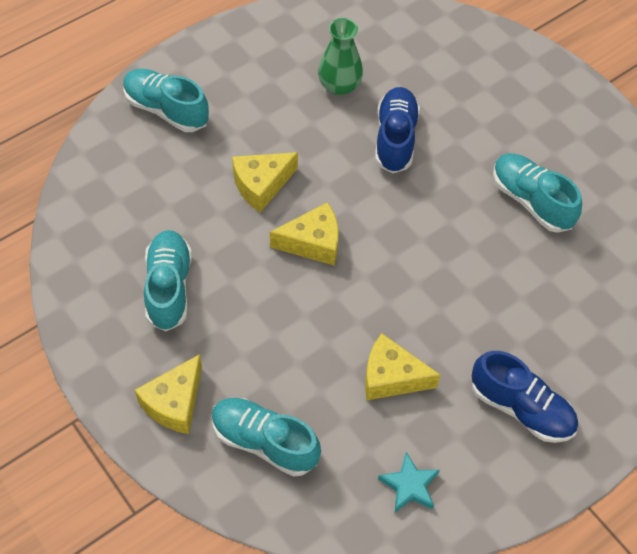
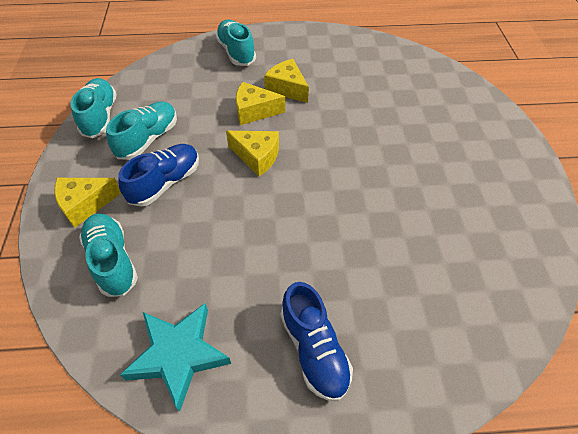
camera: 35 degrees right, 5 degrees down
(339, 85) = (351, 81): green vase -> none
(391, 377) = (234, 267): yellow cheese -> yellow cheese (287, 88)
(395, 139) = (364, 123): blue shoe -> blue shoe (165, 183)
(409, 485) = (178, 355): turquoise star -> turquoise star, size x1.80
(531, 201) = (436, 204): turquoise shoe -> turquoise shoe (100, 117)

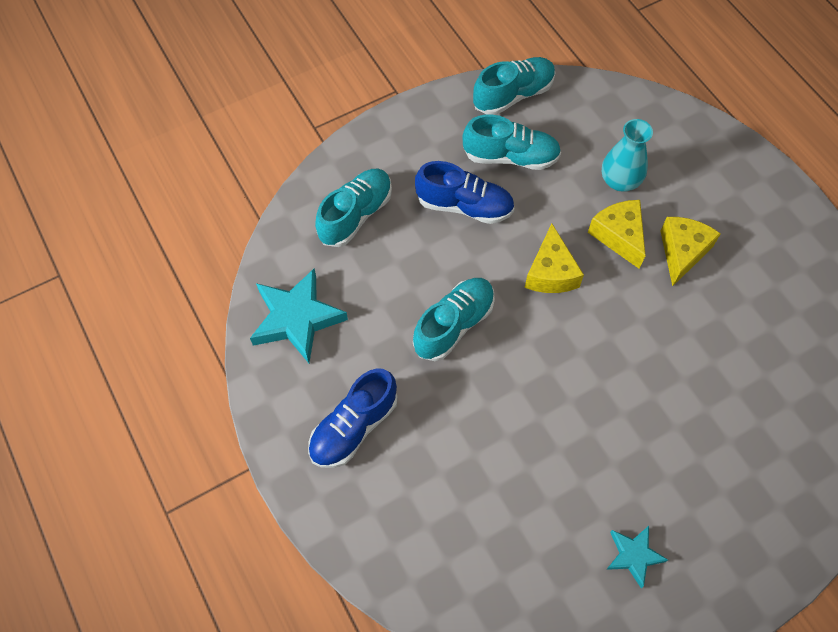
camera: 65 degrees right, 10 degrees up
(85, 204) = (400, 155): yellow cheese -> none
(214, 94) = (620, 181): none -> turquoise vase
(236, 52) = (709, 165): turquoise shoe -> turquoise shoe (454, 325)
(491, 203) = (633, 555): none -> turquoise star

